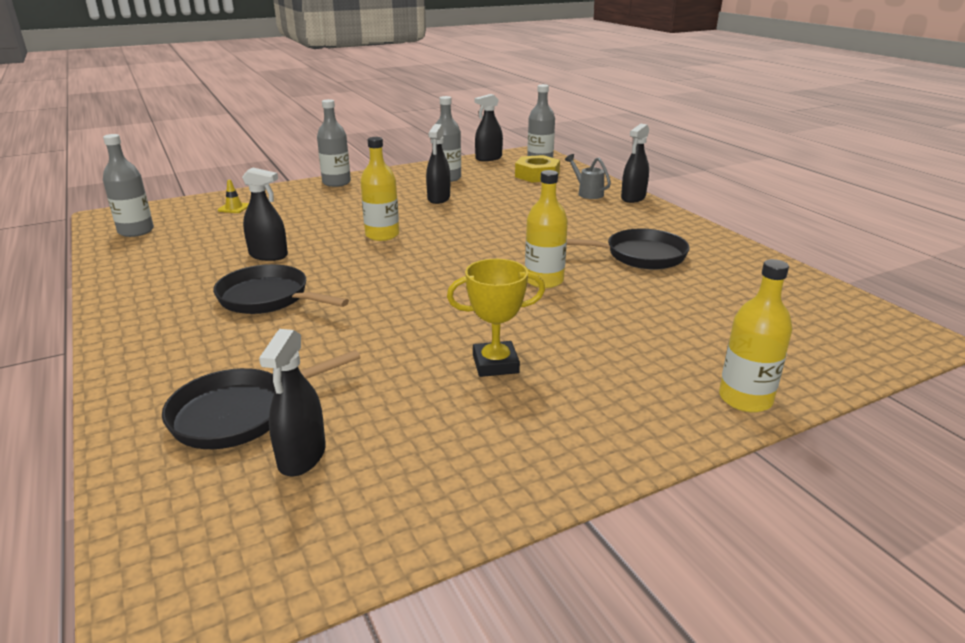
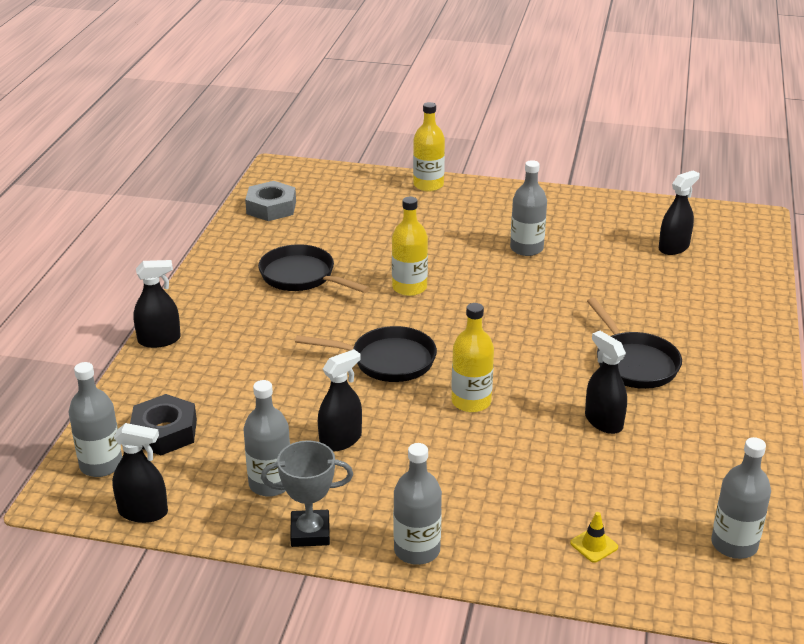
camera: 140 degrees left, 5 degrees up
(240, 414) = (696, 280): black pan -> black pan (387, 360)
(399, 173) = (310, 532): none -> grey trophy
(495, 364) = (526, 248): yellow trophy -> grey bottle
(537, 175) = (164, 432): yellow nut -> black nut
(587, 193) = (182, 369): grey watering can -> none
(803, 294) = (271, 207): none -> grey nut

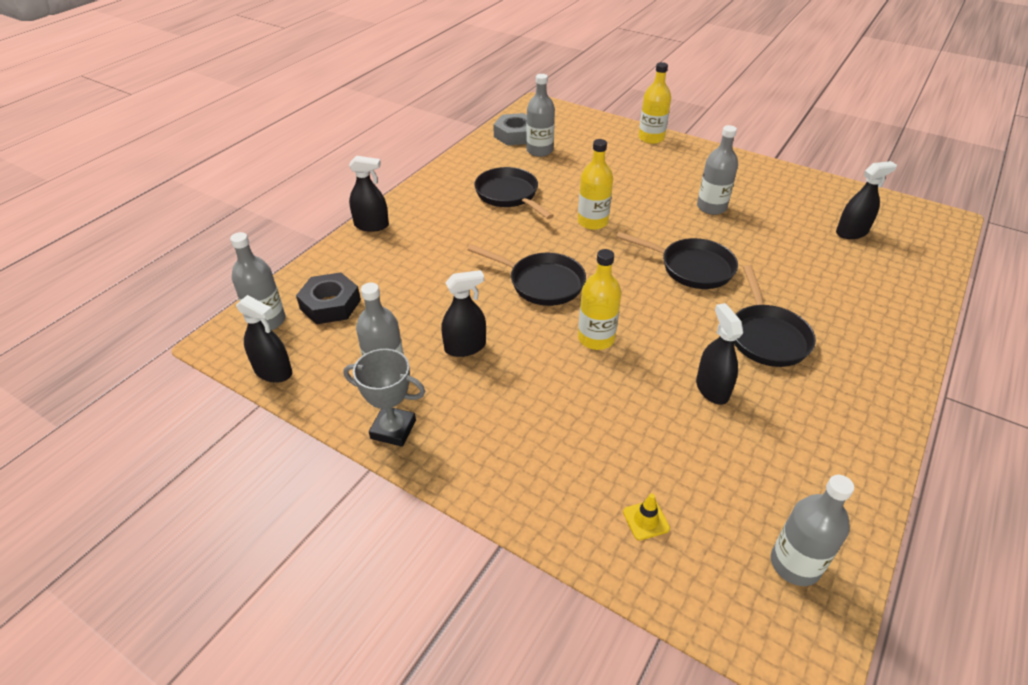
camera: 20 degrees right, 10 degrees up
(417, 550) = (476, 474): grey bottle -> grey bottle (539, 150)
(534, 313) = (691, 268): none -> black pan

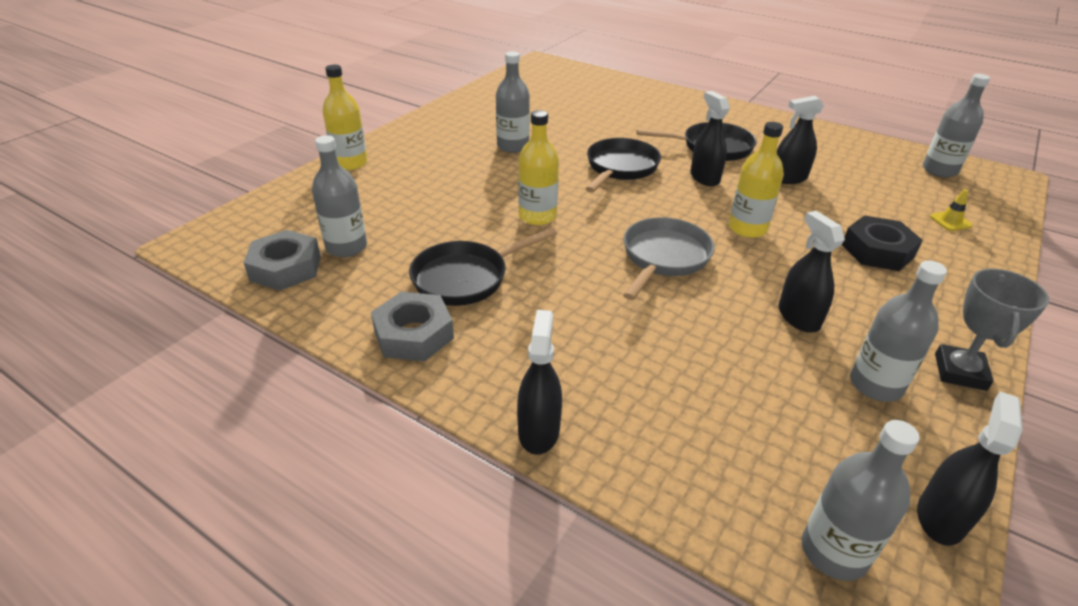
camera: 90 degrees left, 5 degrees down
(330, 304) = (763, 463): black nut -> black nut (877, 251)
(453, 181) = (414, 334): none -> grey nut
(542, 283) = (663, 258): black pan -> grey pan
(851, 232) = (558, 94): black spray bottle -> black spray bottle (704, 177)

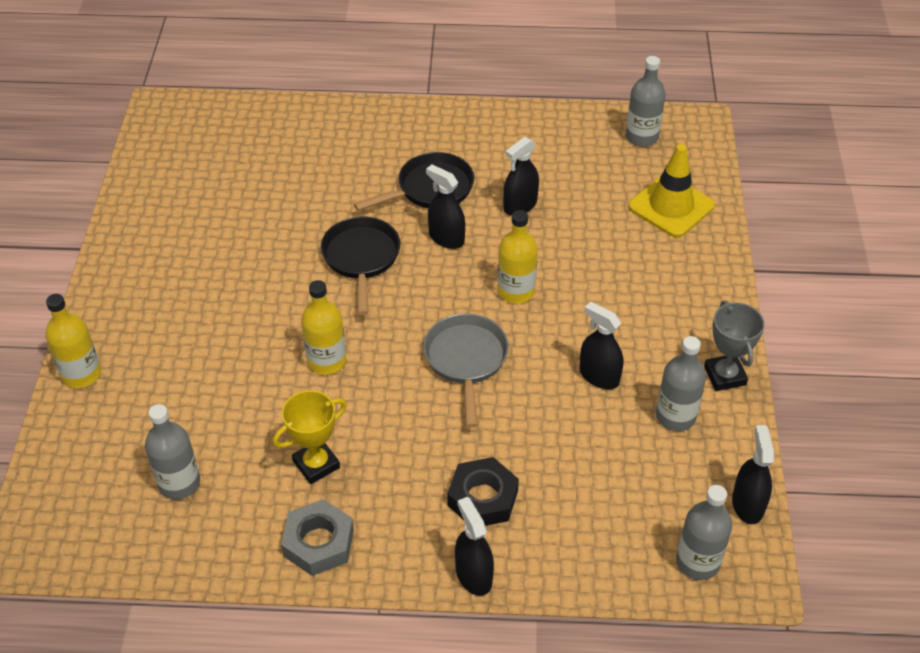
camera: 30 degrees left, 10 degrees up
(286, 268) = (144, 534): grey nut -> none
(466, 278) = (316, 464): black pan -> yellow trophy
(513, 146) = (233, 272): grey bottle -> none
(877, 251) = (628, 271): black nut -> black nut (483, 498)
(950, 221) = (671, 206): yellow traffic cone -> yellow traffic cone, size x2.38

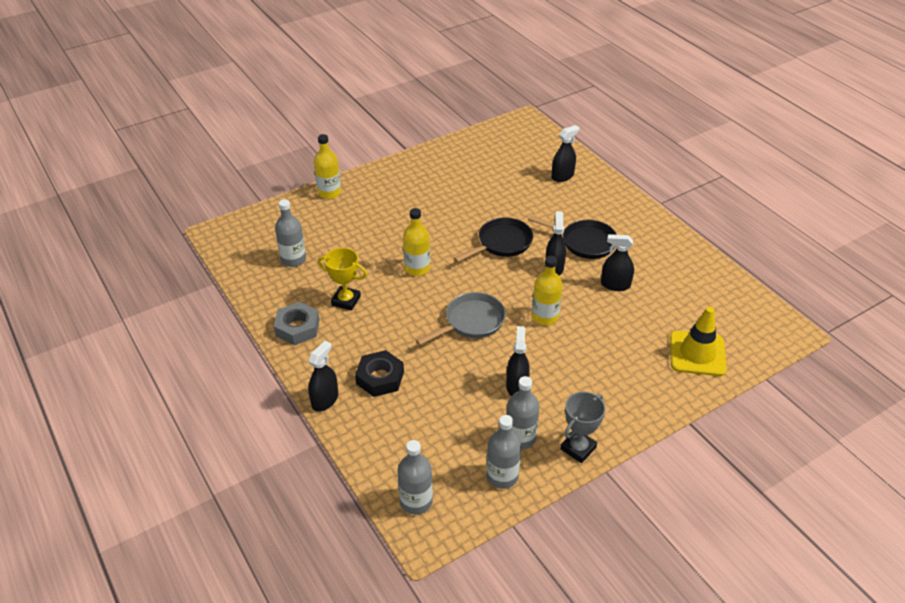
camera: 55 degrees right, 5 degrees down
(641, 137) = (743, 310): grey bottle -> grey bottle (502, 476)
(747, 504) = (482, 508): black spray bottle -> black spray bottle (562, 176)

